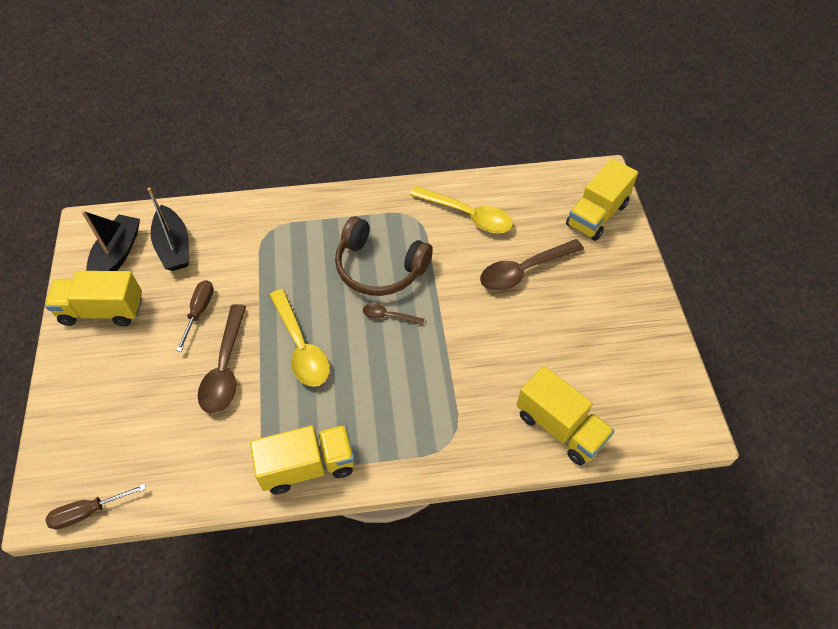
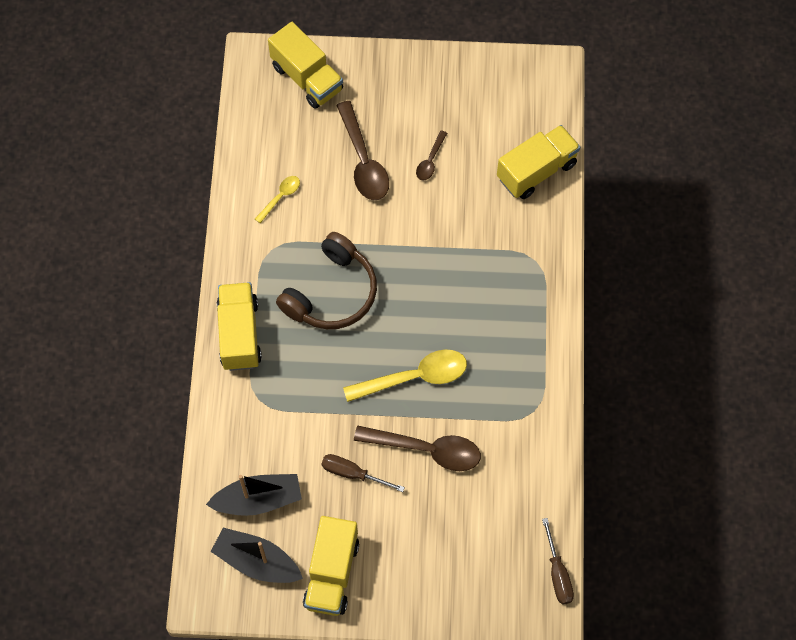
camera: 80 degrees left, 10 degrees up
(307, 466) = (541, 382): yellow truck -> yellow truck (239, 334)
(388, 316) = (393, 292): brown spoon -> brown spoon (430, 161)
(468, 215) = (280, 197): yellow spoon -> yellow spoon, size x0.51

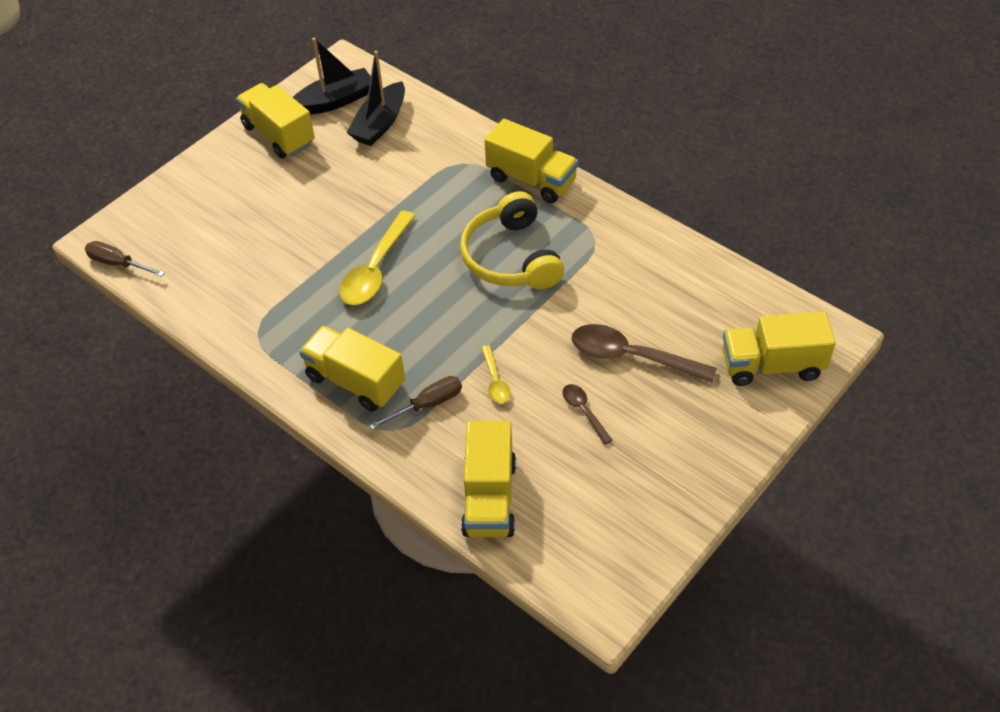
camera: 130 degrees right, 15 degrees down
(280, 197) = (645, 273): yellow spoon -> yellow spoon (495, 381)
(332, 293) = (511, 257): brown headphones -> yellow headphones
(352, 473) = (339, 186): brown screwdriver -> brown screwdriver (428, 404)
(426, 450) = (306, 241): brown spoon -> none
(519, 312) = (355, 381): none -> yellow truck

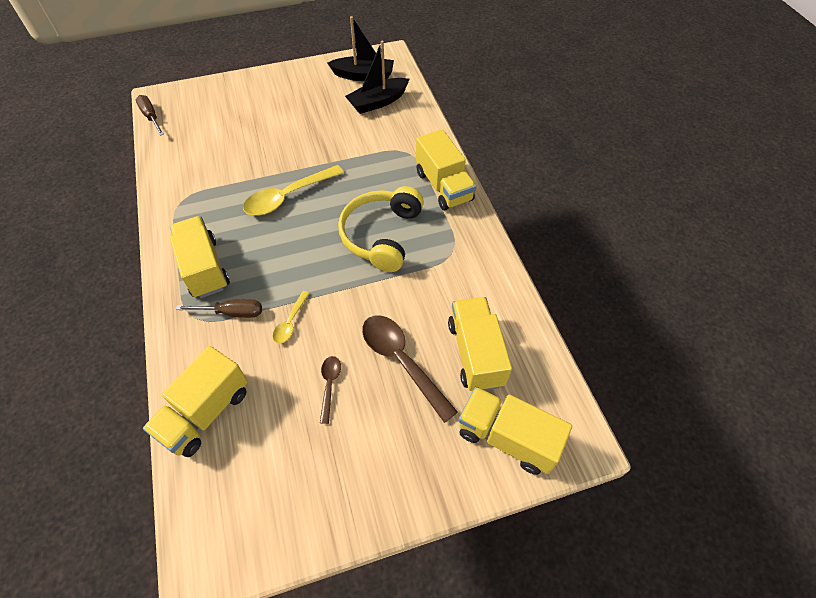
camera: 30 degrees right, 5 degrees up
(278, 135) = (311, 82): yellow truck -> yellow truck (475, 353)

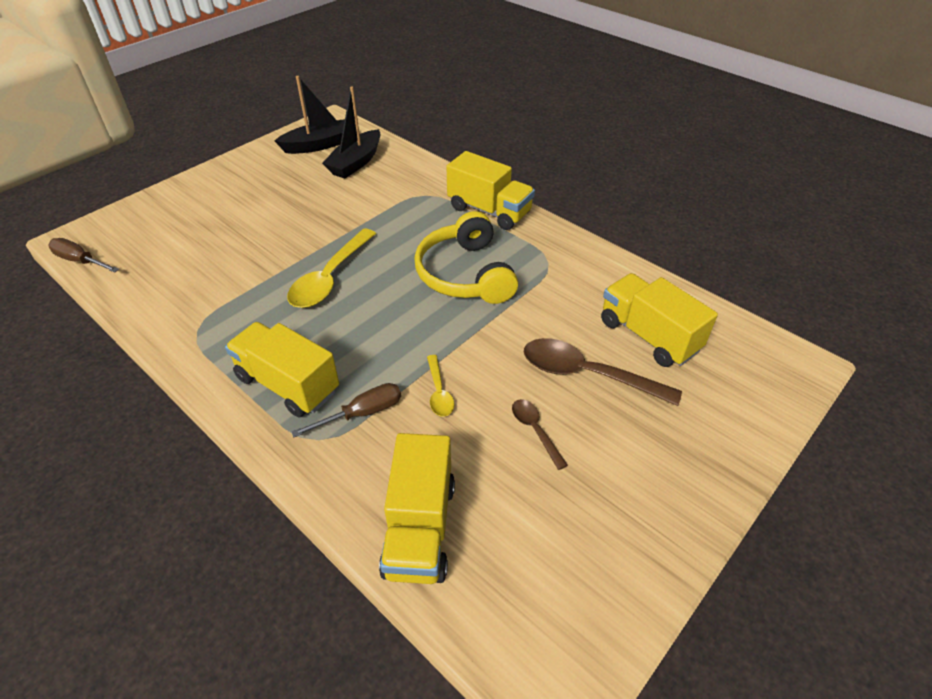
camera: 30 degrees left, 10 degrees down
(507, 438) = (741, 392): yellow truck -> none

